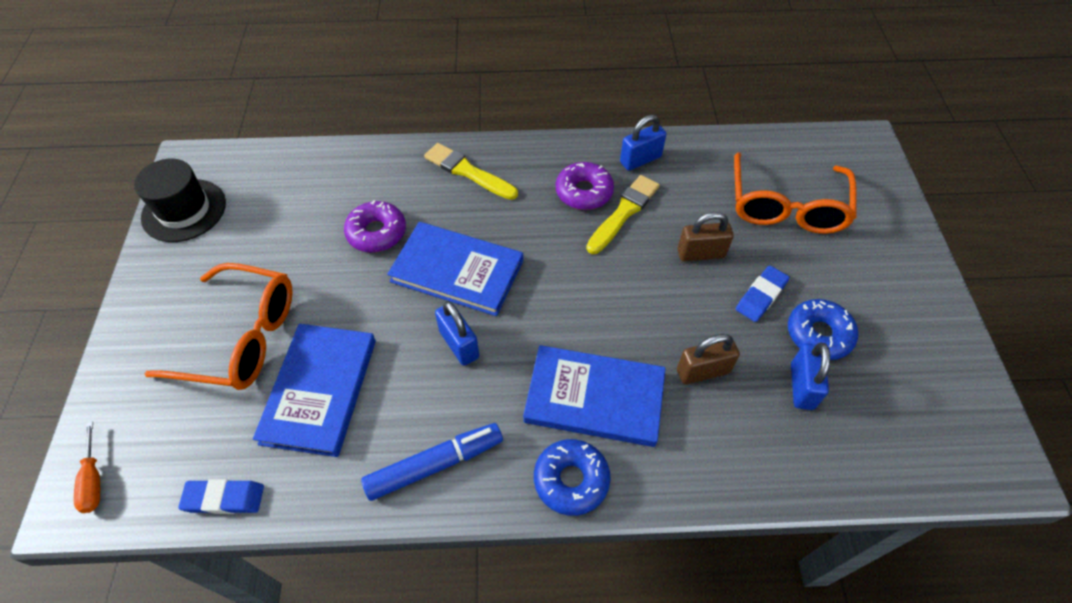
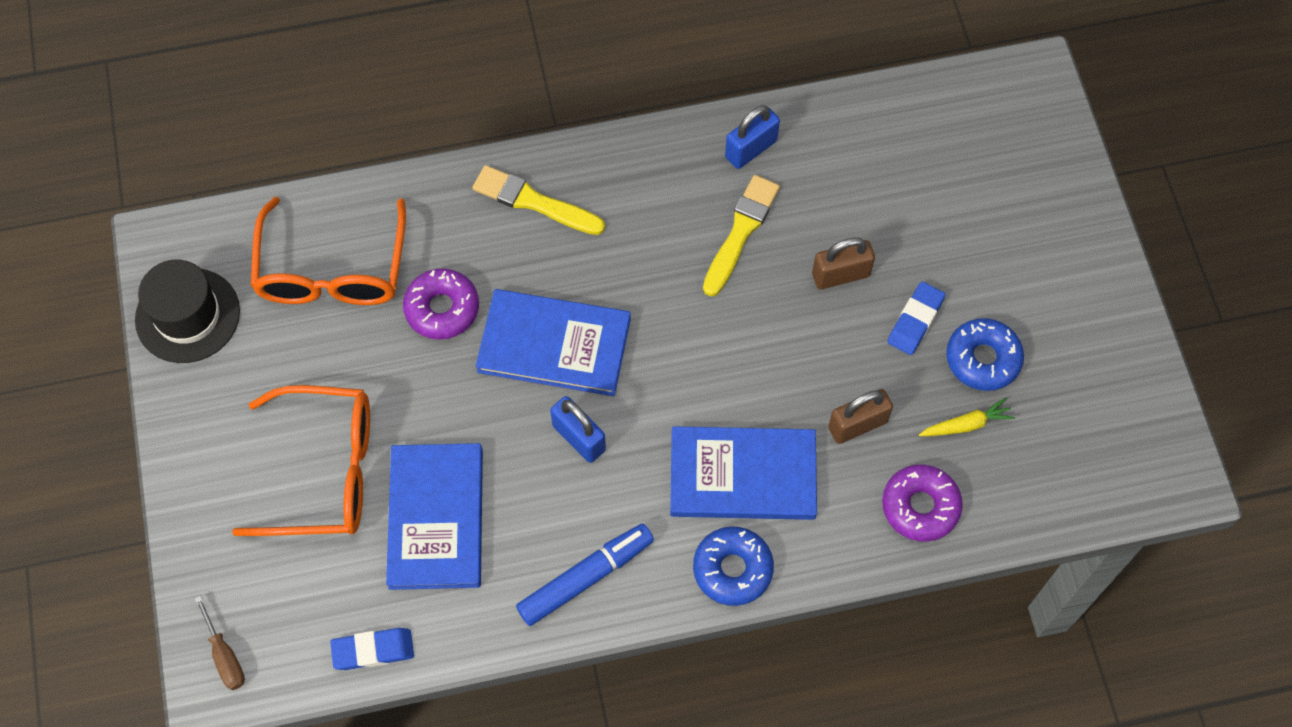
camera: 10 degrees left, 10 degrees up
(93, 480) = (225, 656): orange screwdriver -> brown screwdriver
(584, 192) = (687, 209): purple donut -> purple donut (920, 506)
(786, 206) = (938, 192): orange glasses -> orange glasses (332, 270)
(801, 386) = (966, 424): blue padlock -> yellow carrot

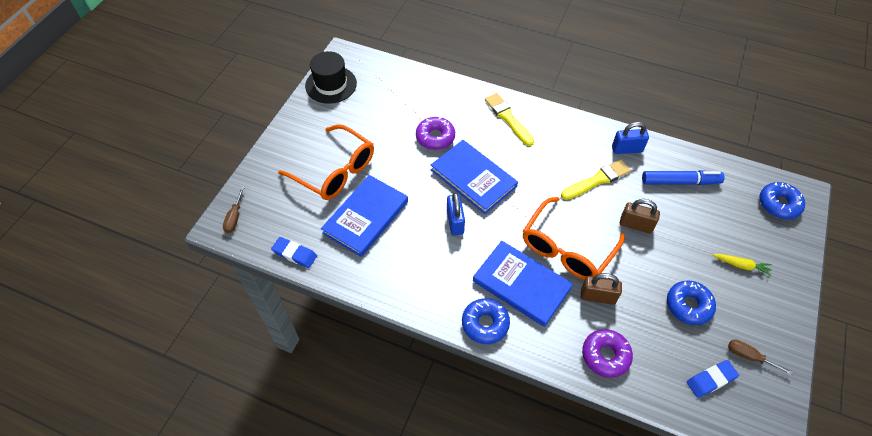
camera: 35 degrees right, 10 degrees down
(332, 270) = (401, 99): orange glasses -> orange glasses (566, 248)
(586, 578) = (412, 283): blue marker -> blue marker (680, 182)
(915, 320) = (662, 267): blue eraser -> blue eraser (711, 380)
(966, 424) = (658, 331): yellow carrot -> yellow carrot (741, 265)
(1013, 116) = (779, 204): none -> blue donut
(1097, 385) = (749, 356): none -> brown screwdriver

